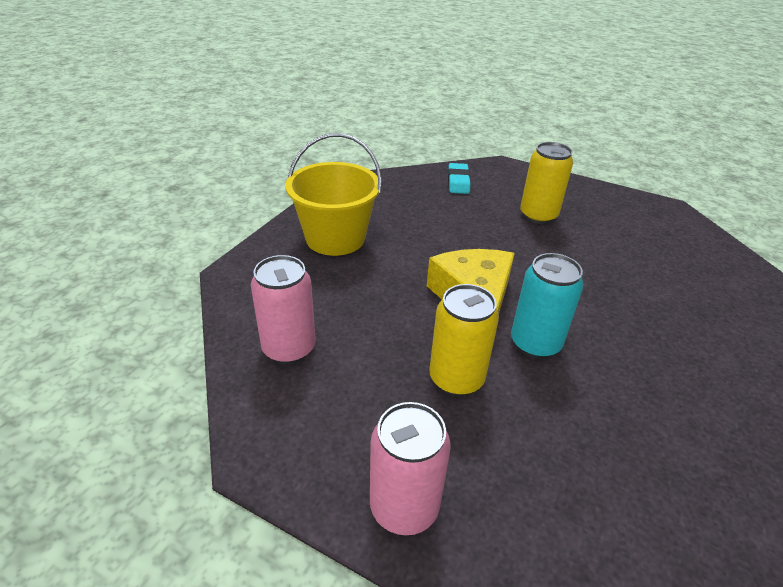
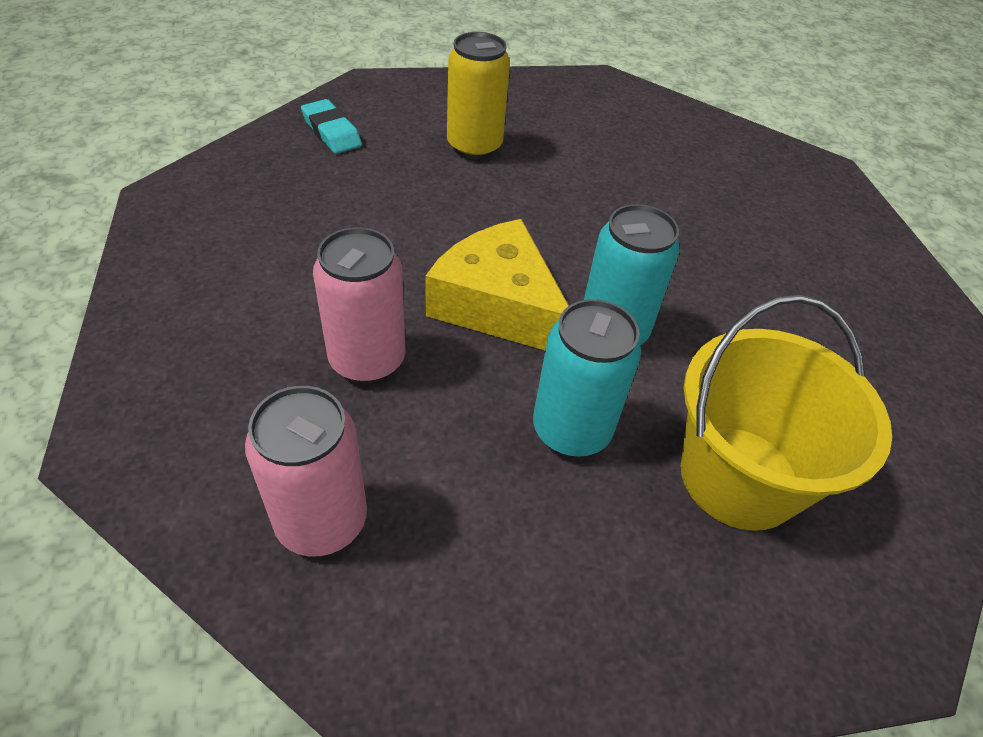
camera: 40 degrees left, 10 degrees up
(335, 238) = (229, 301): yellow bucket -> yellow bucket (739, 477)
(404, 507) = (658, 640): pink can -> pink can (367, 360)
(456, 379) = (571, 430): yellow can -> turquoise can

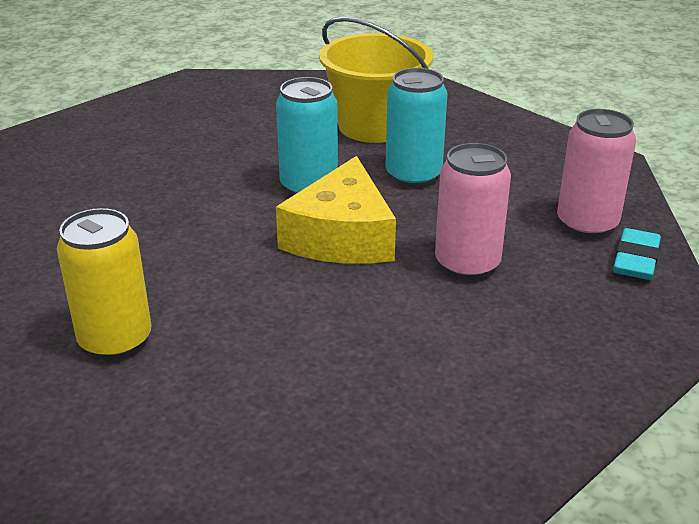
camera: 120 degrees left, 15 degrees down
(331, 132) = (187, 463): turquoise eraser -> turquoise eraser (635, 260)

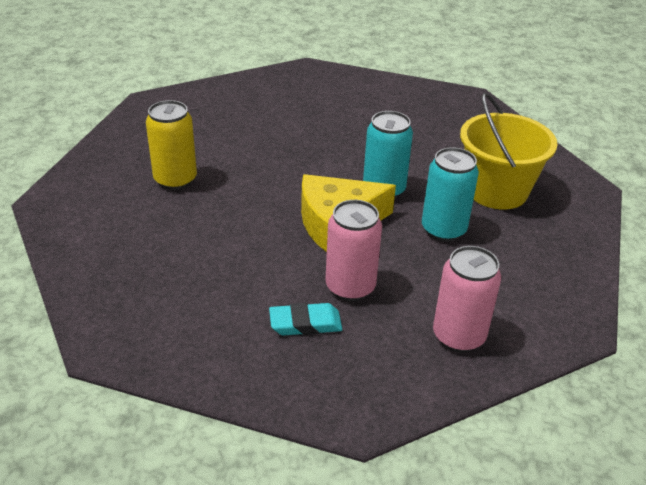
camera: 60 degrees right, 5 degrees up
(635, 260) = (430, 375): turquoise eraser -> turquoise eraser (305, 323)

